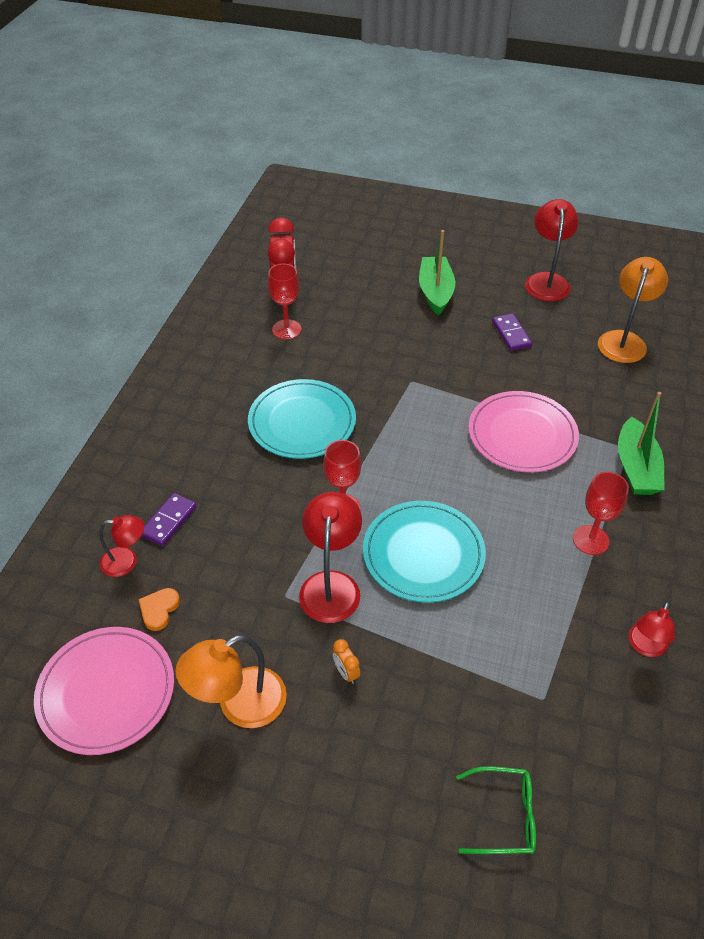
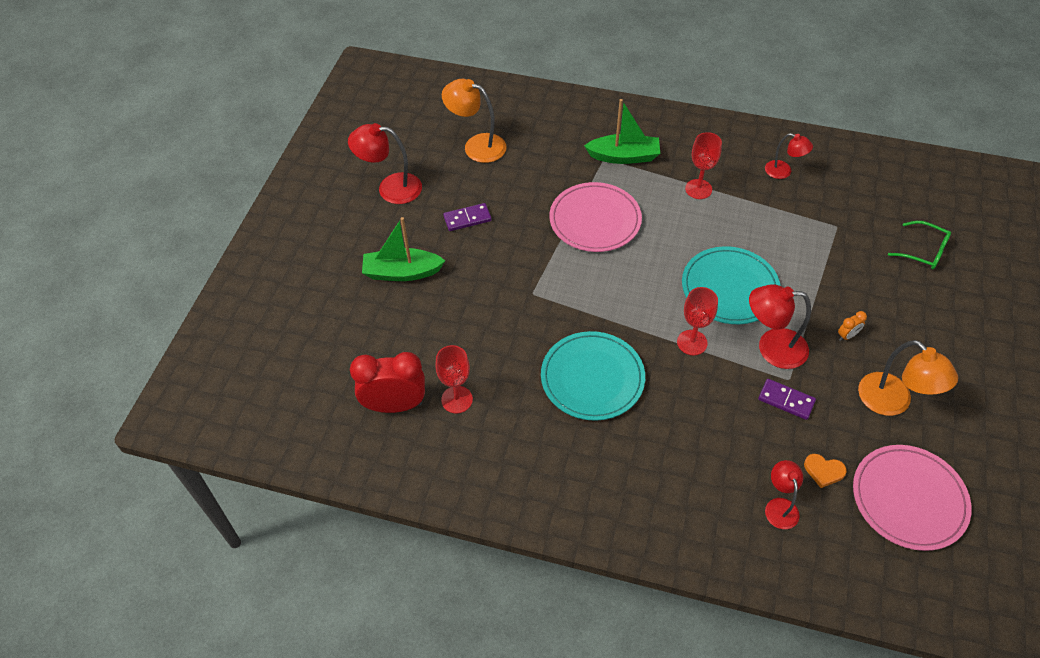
camera: 90 degrees left, 5 degrees up
(169, 521) = (728, 477): purple domino -> purple domino (786, 400)
(504, 816) = (923, 251): green glasses -> green glasses turned 120 degrees clockwise

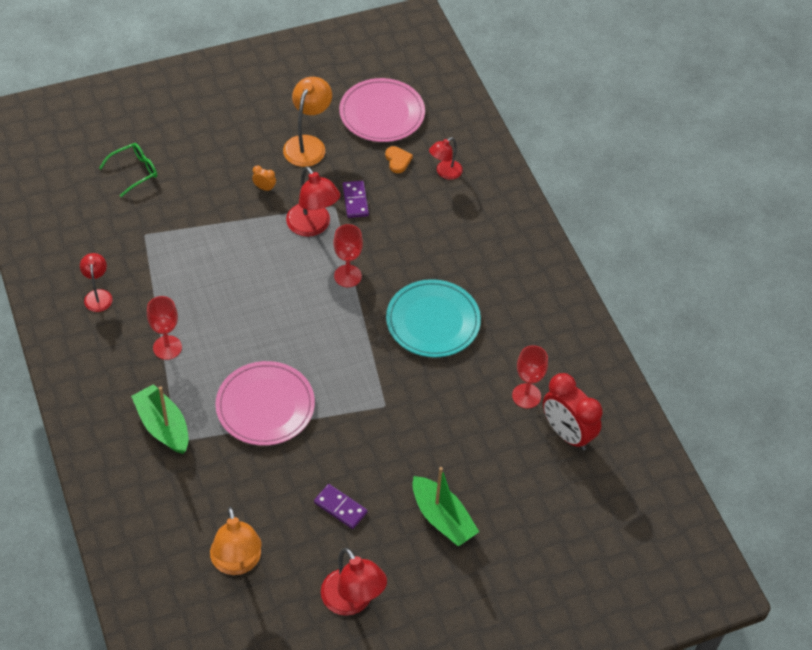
camera: 130 degrees left, 0 degrees up
(730, 288) = (271, 276): turquoise plate -> none
(923, 251) = (134, 172): green glasses -> green glasses turned 60 degrees clockwise

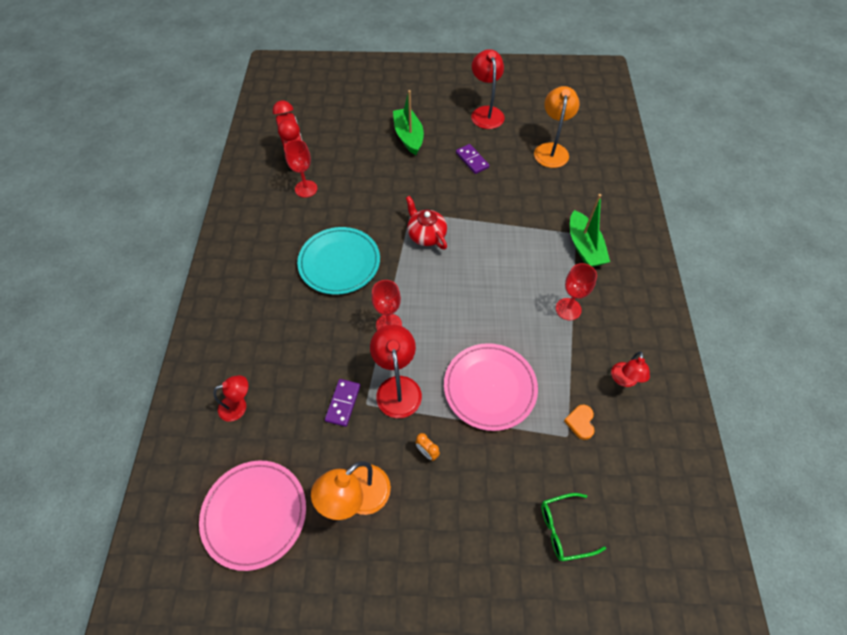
camera: 155 degrees left, 5 degrees up
(265, 406) = (500, 238): pink plate -> pink plate (490, 387)
(353, 383) = (426, 235): none -> red teapot
(397, 160) = (275, 439): orange heart -> orange heart (580, 422)

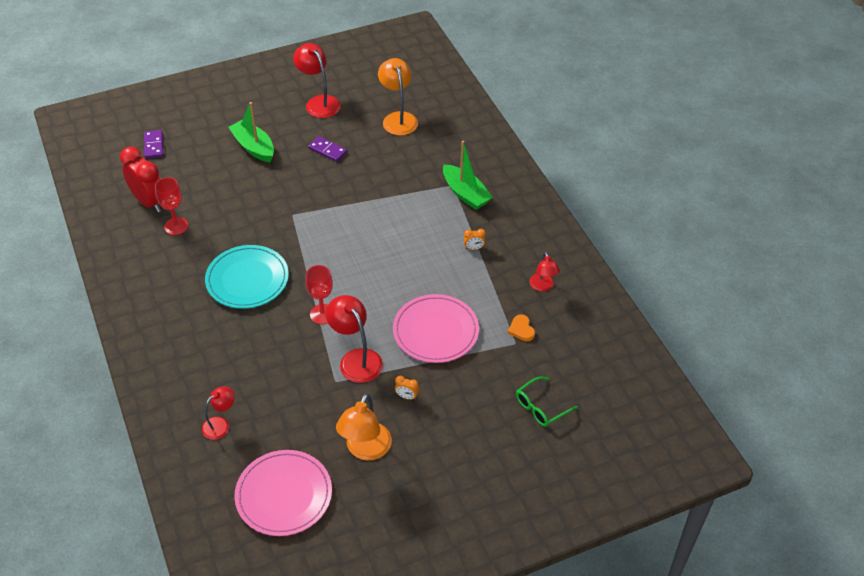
camera: 25 degrees left, 10 degrees down
(343, 403) = (314, 388): purple domino -> purple domino (153, 145)
(426, 235) = (317, 229): red teapot -> none
(568, 309) = (474, 248): red goblet -> orange clock

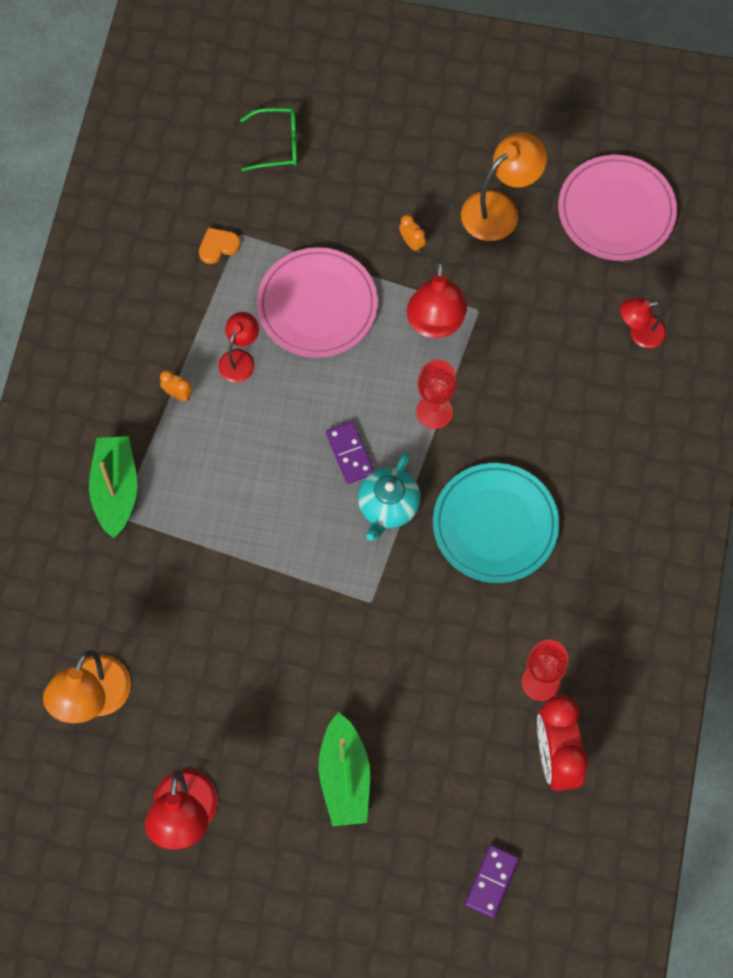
camera: 145 degrees left, 20 degrees up
(314, 258) = (388, 506): none -> turquoise teapot
(327, 150) = (242, 698): purple domino -> purple domino (349, 453)
(521, 329) = (218, 246): orange heart -> orange heart turned 135 degrees counterclockwise
(543, 286) = (143, 287): red lamp -> red lamp (240, 359)

